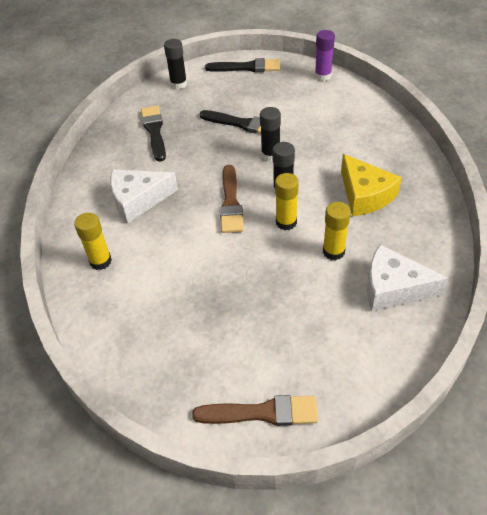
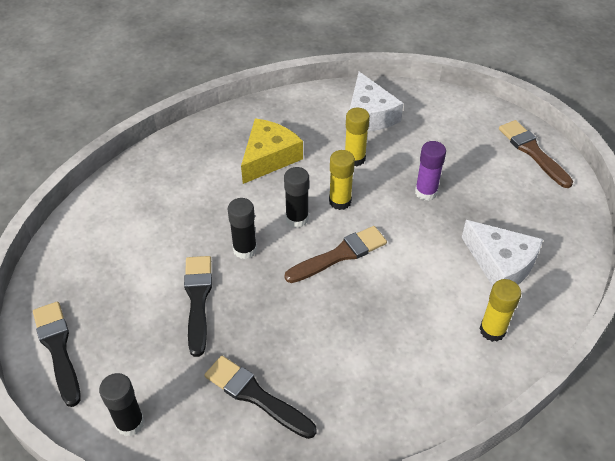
camera: 120 degrees left, 0 degrees up
(138, 200) = (388, 344): white cheese -> white cheese (501, 264)
(154, 131) = (256, 396): black brush -> black brush turned 75 degrees clockwise
(323, 76) = (59, 253): purple glue stick -> purple glue stick (426, 192)

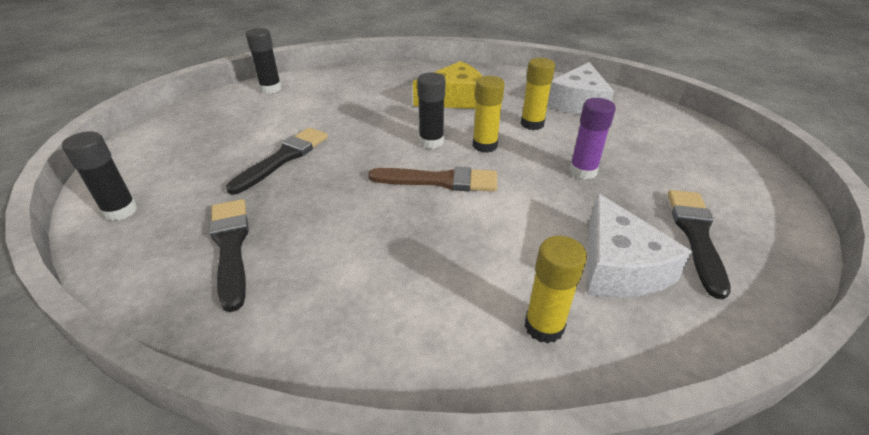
camera: 35 degrees right, 10 degrees down
(58, 349) = (154, 143): black brush -> black brush (696, 235)
(245, 249) = (362, 143): black glue stick -> black glue stick (271, 89)
(532, 152) = (753, 187): brown brush -> none

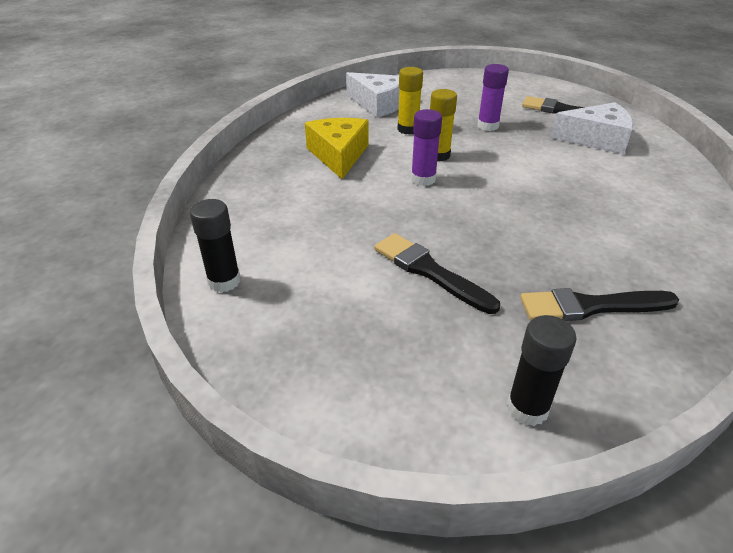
camera: 75 degrees left, 0 degrees up
(431, 142) = (423, 179): black glue stick -> purple glue stick
(440, 181) = (491, 184): brown brush -> none
(544, 326) = (655, 173): yellow glue stick -> none

